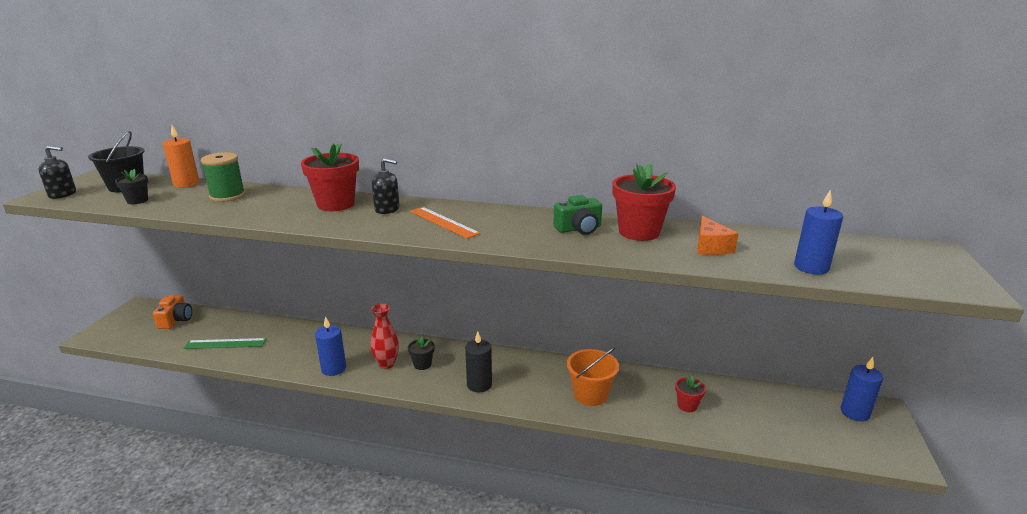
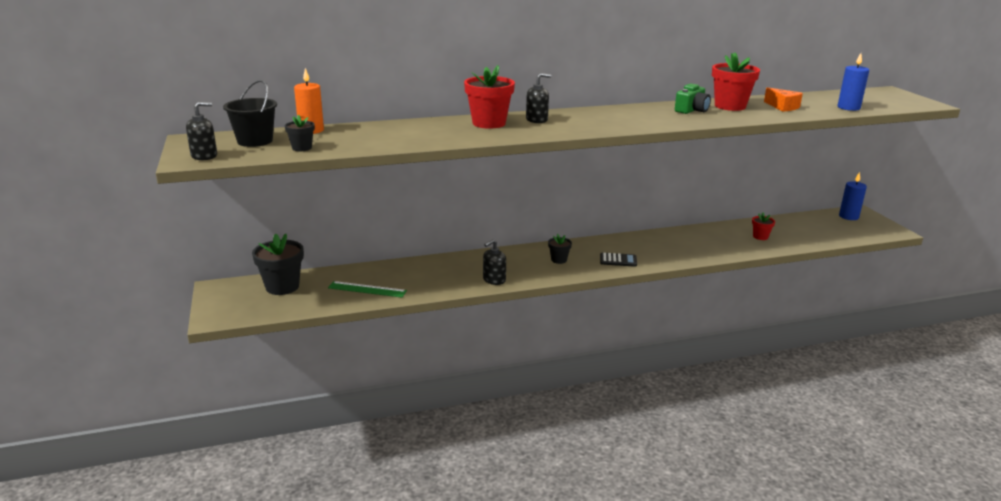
camera: 30 degrees left, 0 degrees up
(176, 320) = (282, 287): orange camera -> black flower pot
(225, 343) = (367, 289): green ruler -> green ruler turned 45 degrees clockwise
(227, 196) = (379, 132): green spool -> none
(333, 369) = (494, 280): blue candle -> black soap dispenser
(386, 364) = (531, 266): red vase -> none
(443, 222) = (597, 121): orange ruler -> none
(479, 384) = (618, 260): black candle -> black calculator
(590, 394) = (697, 246): orange bucket -> none

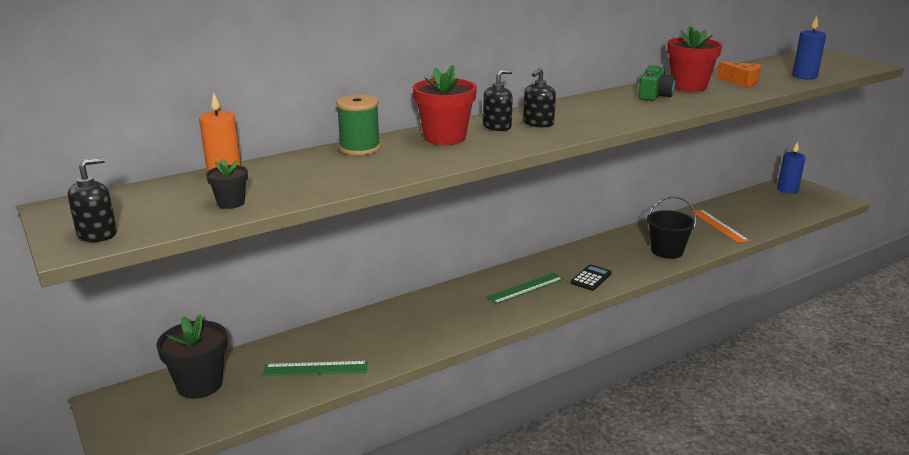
camera: 15 degrees left, 0 degrees up
(255, 141) = (156, 200): black bucket -> black bucket (667, 251)
(419, 124) = (359, 148): none -> green spool
(494, 280) = (466, 328): black soap dispenser -> black soap dispenser (538, 123)
(559, 260) = (525, 288): black flower pot -> green ruler
(618, 260) = (591, 278): black calculator -> black calculator turned 45 degrees counterclockwise
(760, 237) = (719, 226): red flower pot -> orange ruler

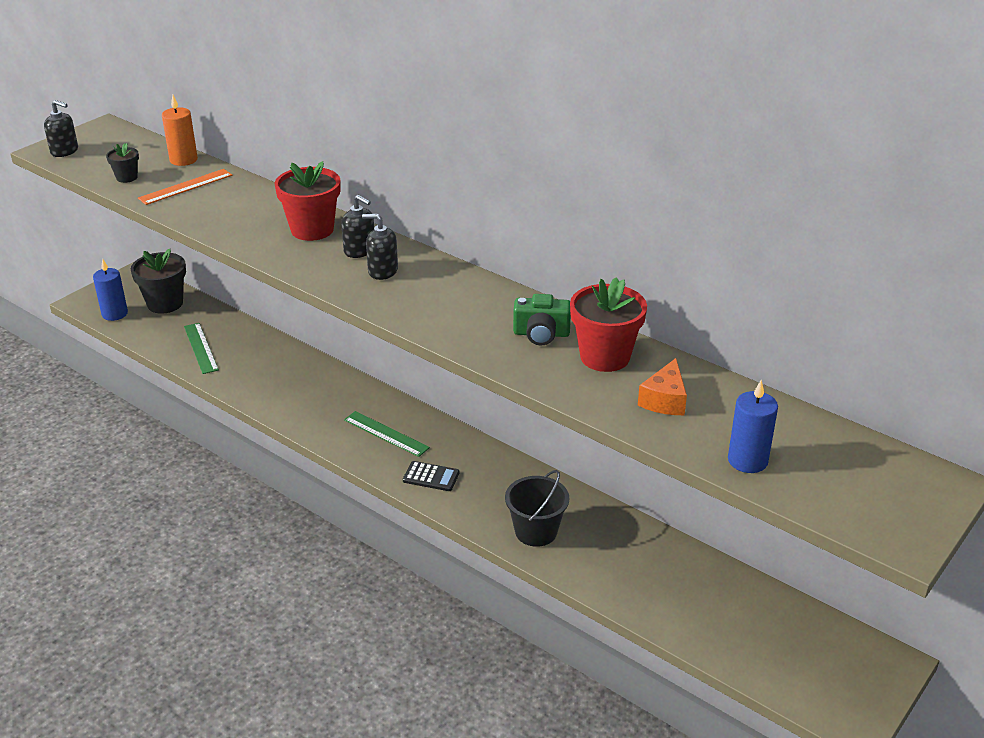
camera: 70 degrees right, 10 degrees up
(359, 148) = (265, 197): green spool -> none
(719, 226) = (647, 576): orange ruler -> orange ruler (185, 187)
(787, 189) = (851, 653): blue candle -> blue candle (114, 314)

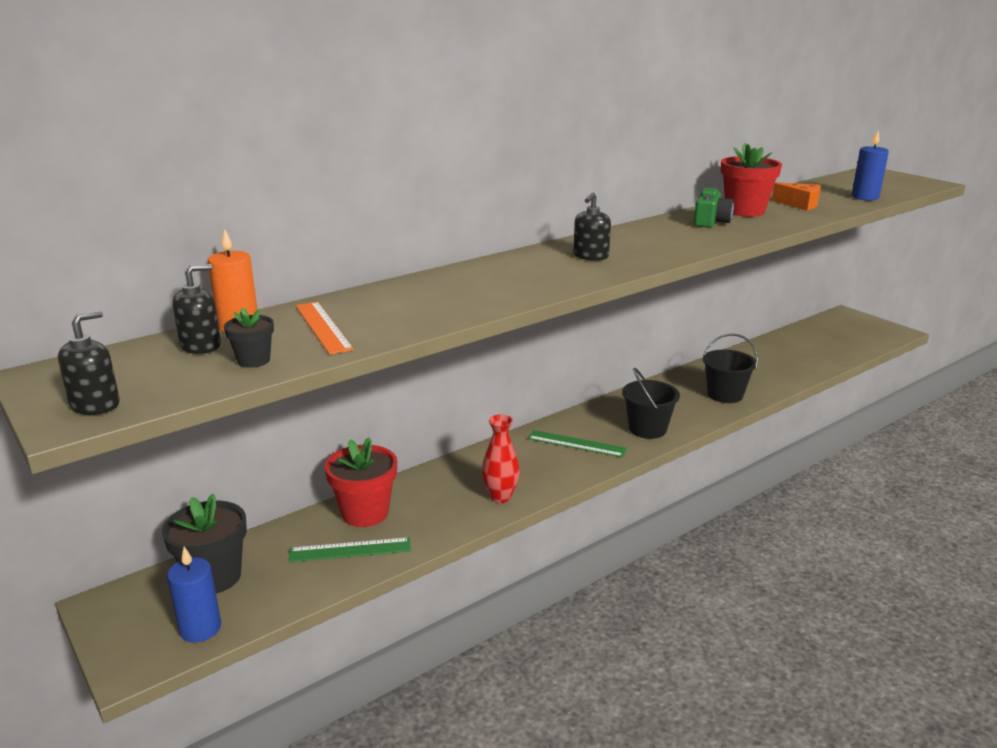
camera: 75 degrees left, 10 degrees down
(284, 403) = (500, 497): none -> red vase
(312, 230) = (489, 275): red flower pot -> red flower pot (365, 513)
(359, 250) = (545, 261): black soap dispenser -> black soap dispenser (201, 346)
(386, 434) = (576, 444): green ruler -> green ruler turned 60 degrees clockwise
(431, 477) = (647, 429): black calculator -> black bucket

